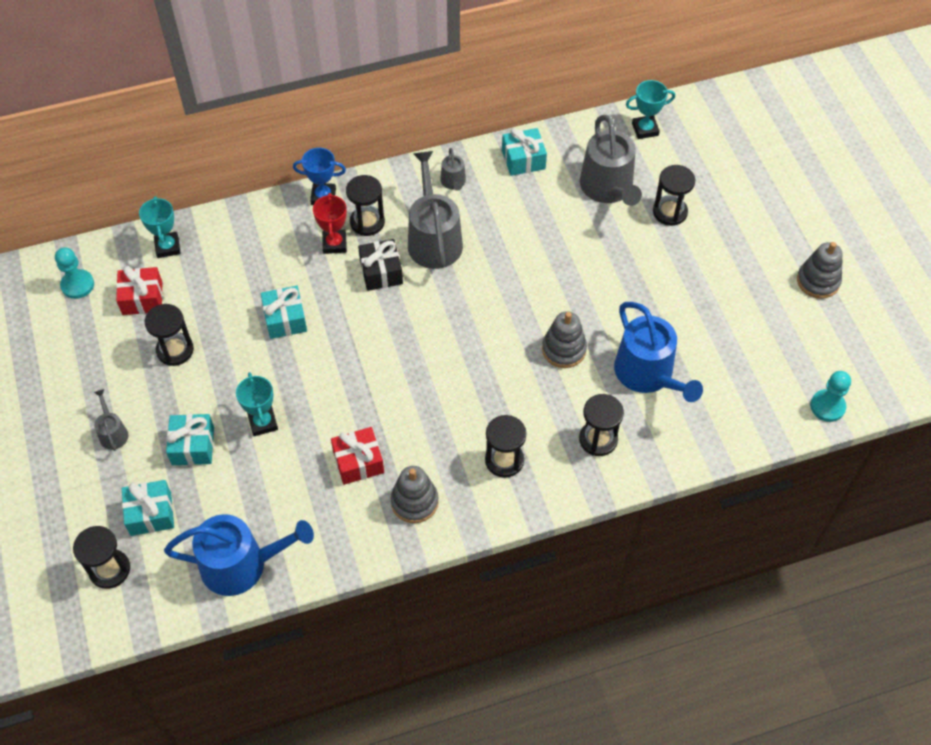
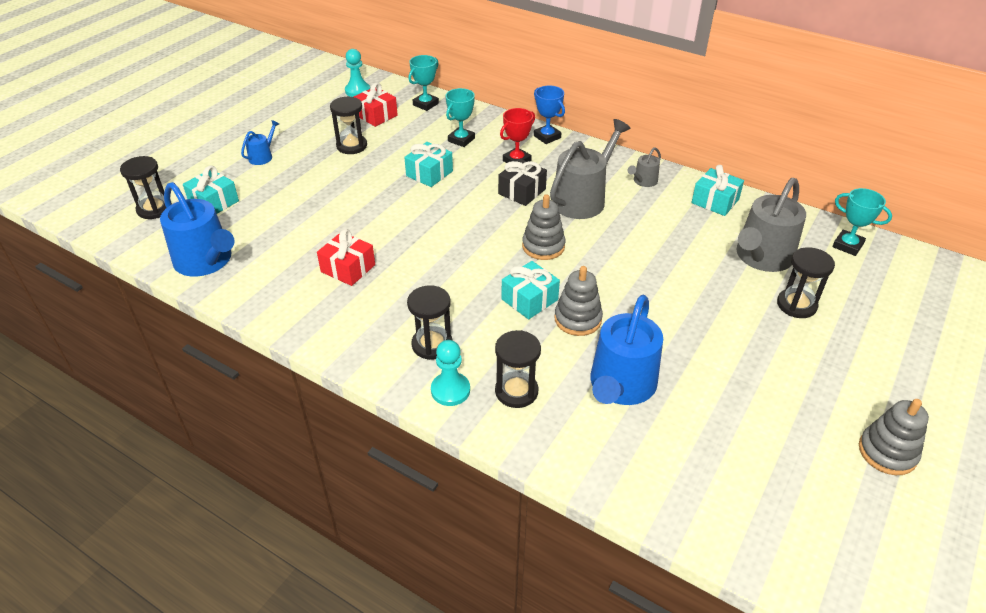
camera: 50 degrees right, 15 degrees down
(113, 433) = (262, 156): grey watering can -> blue watering can
(193, 446) = (284, 191): turquoise gift -> turquoise gift (529, 299)
(263, 422) = (334, 208): turquoise trophy -> turquoise trophy (461, 140)
(367, 222) = (553, 164): black hourglass -> none
(414, 502) = (341, 316): grey stacking toy -> grey stacking toy (543, 246)
(827, 406) = (761, 552): turquoise pawn -> turquoise pawn (450, 390)

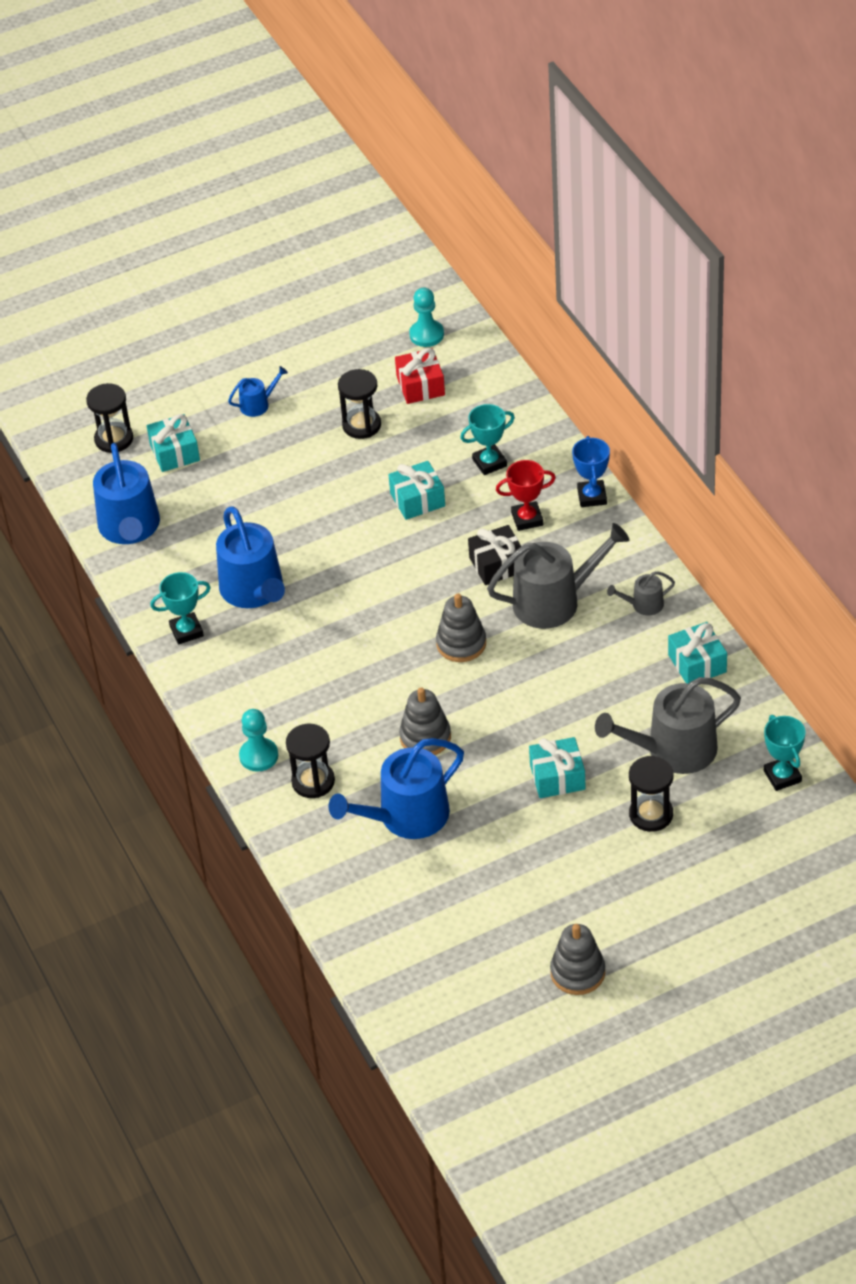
camera: 35 degrees right, 5 degrees up
(348, 268) = (254, 590): red gift -> blue watering can
(425, 104) = (491, 388): turquoise trophy -> turquoise trophy (186, 631)
(432, 345) = (274, 706): black hourglass -> none
(529, 299) = (398, 697): turquoise gift -> turquoise gift (557, 777)

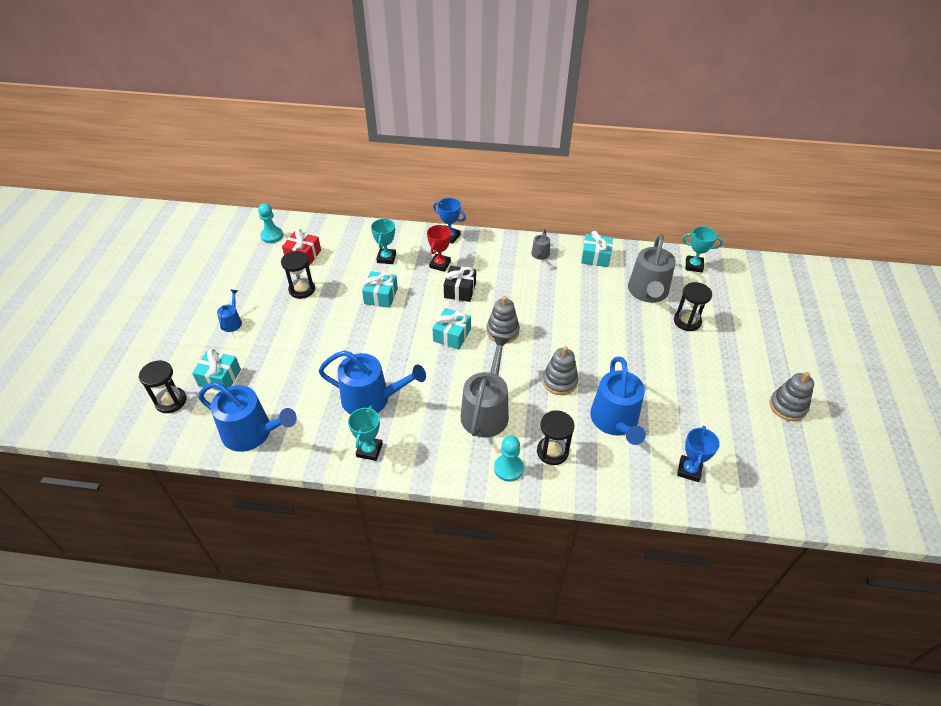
camera: 60 degrees left, 0 degrees up
(389, 913) = (689, 470): none -> blue trophy
(554, 601) = (506, 283): grey watering can -> grey watering can (486, 411)
(557, 777) = (633, 343): turquoise gift -> turquoise gift (452, 335)

